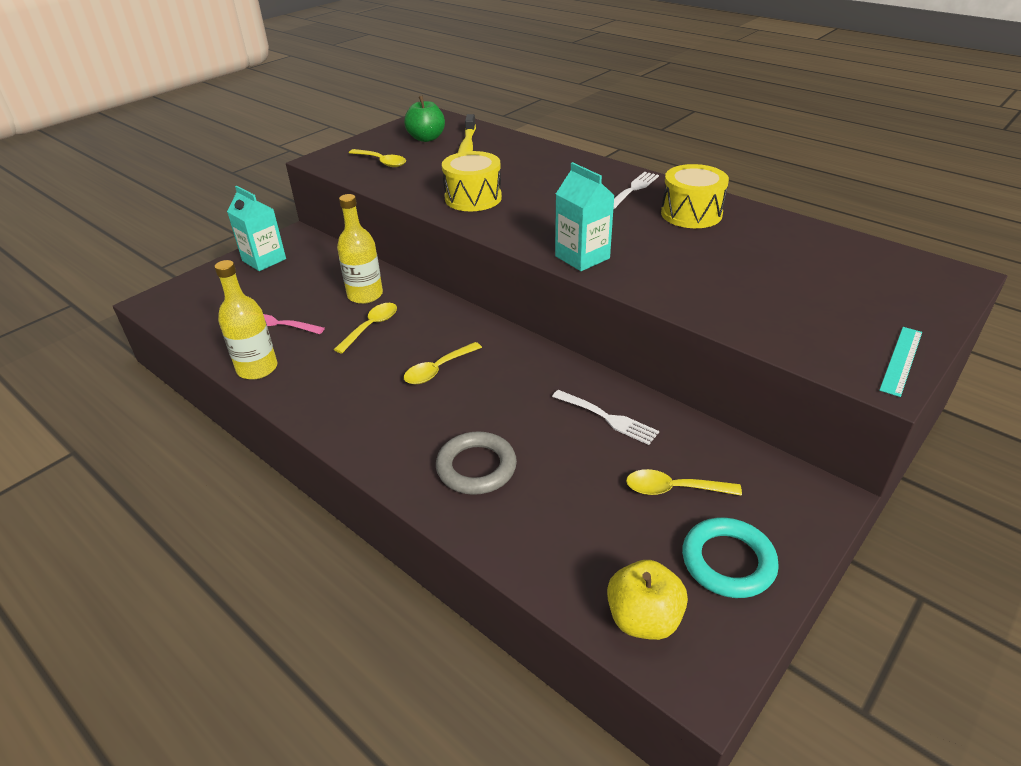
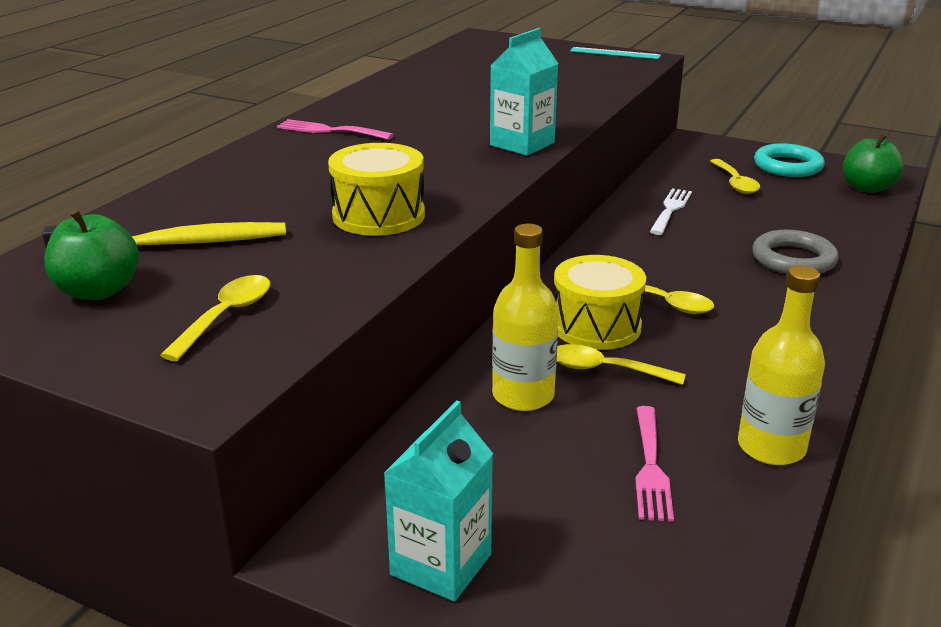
camera: 105 degrees left, 10 degrees down
(633, 189) = (329, 130): white fork -> pink fork
(643, 618) = (867, 188): yellow apple -> green apple
(691, 214) = (393, 105): yellow drum -> yellow drum (596, 326)

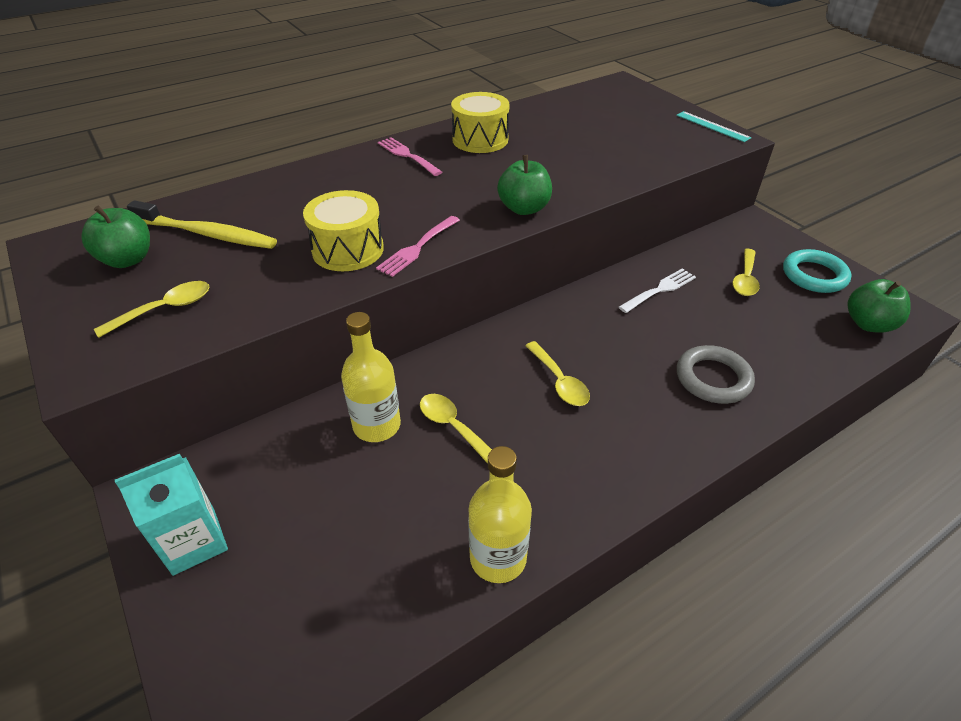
camera: 30 degrees right, 15 degrees up
(522, 144) = (524, 208): turquoise carton -> green apple
(596, 326) = (487, 383): yellow drum -> yellow drum (480, 139)
(651, 467) = (395, 531): pink fork -> pink fork (417, 248)

